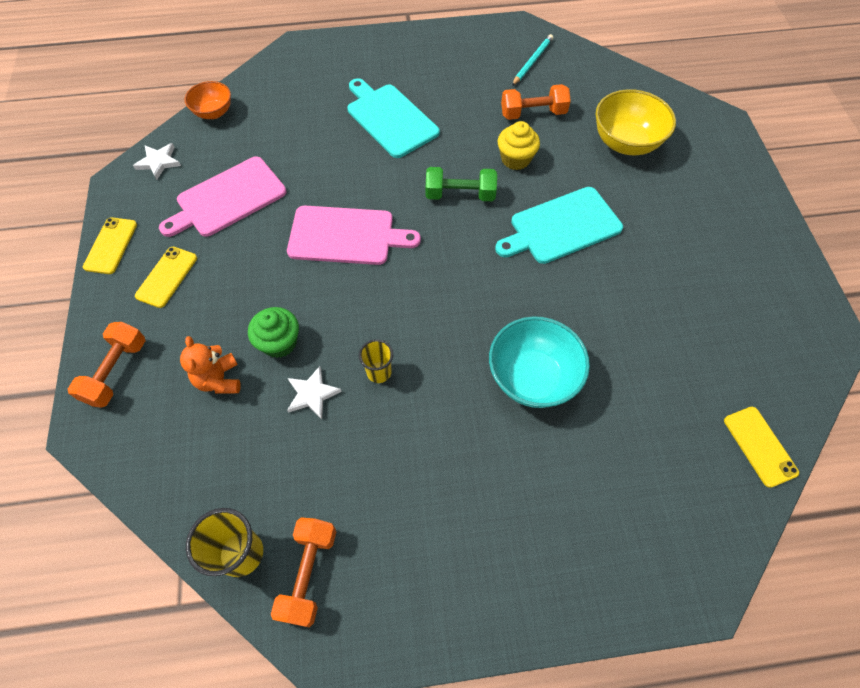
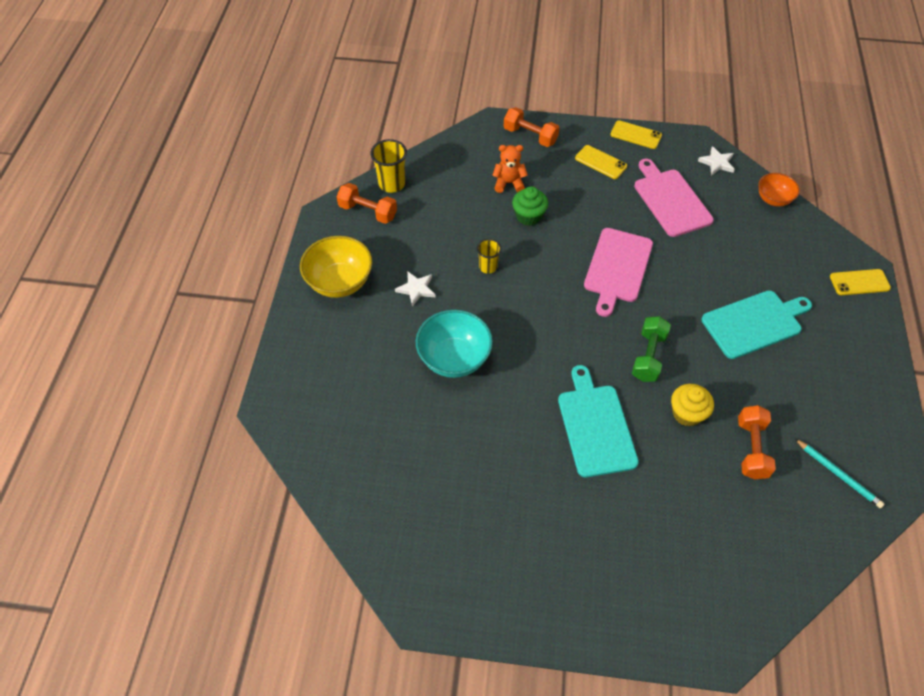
camera: 105 degrees right, 5 degrees down
(312, 394) = (483, 228): white star -> white star (416, 289)
(625, 143) = (697, 525): yellow bowl -> yellow bowl (340, 282)
(759, 446) = (346, 495): yellow phone -> yellow phone (859, 282)

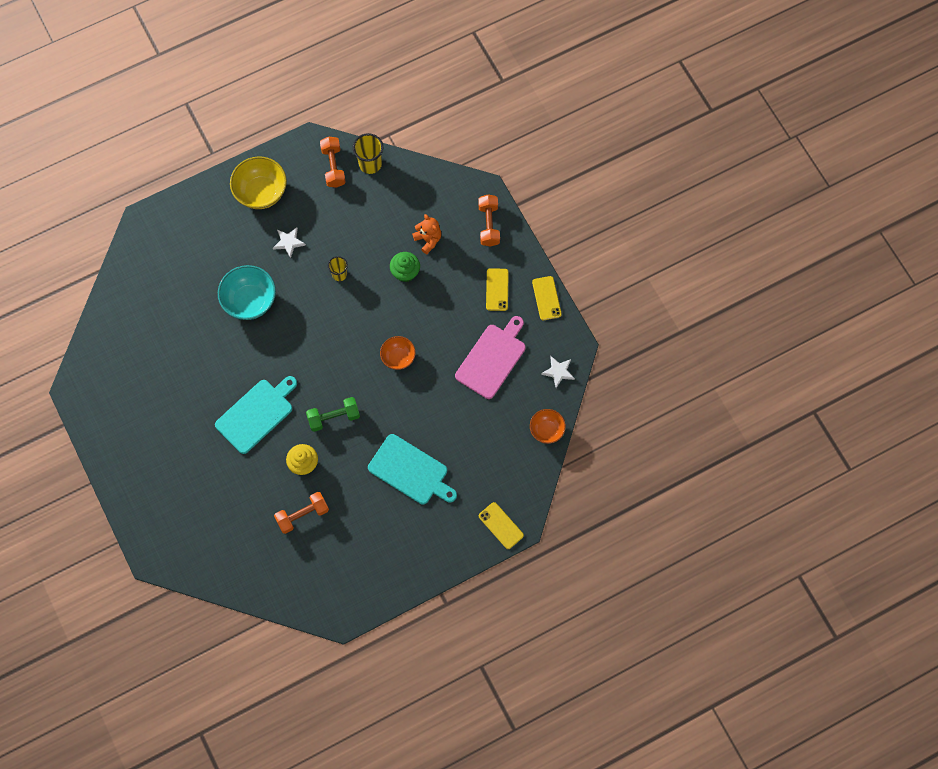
camera: 55 degrees right, 15 degrees up
(617, 268) = (398, 357): pink cutting board -> orange bowl
(838, 474) = (318, 576): turquoise pencil -> none

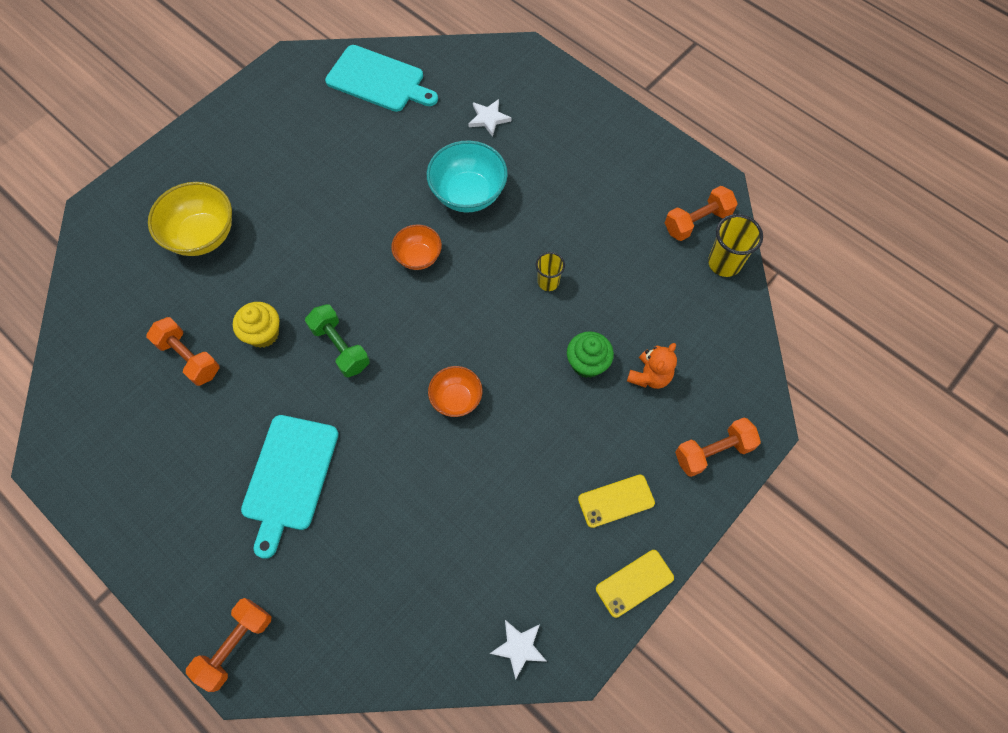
camera: 70 degrees right, 5 degrees down
(256, 414) = (316, 254): turquoise cutting board -> turquoise cutting board (378, 80)
(261, 192) = (620, 155): yellow bowl -> yellow bowl (202, 235)
(288, 242) = (567, 208): white star -> white star (488, 118)
(492, 359) = (502, 533): pink cutting board -> none
(501, 525) = (235, 645): yellow phone -> orange dumbbell
(546, 430) = (414, 663): orange bowl -> orange bowl (418, 257)

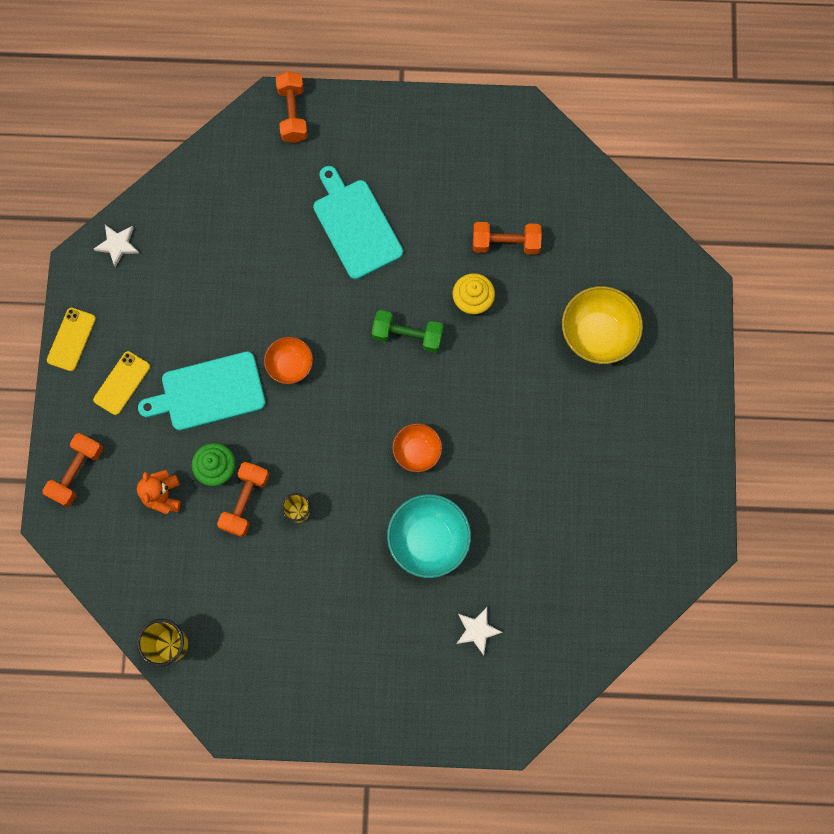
camera: 140 degrees right, 10 degrees up
(378, 80) = (608, 591): turquoise cutting board -> turquoise cutting board (208, 392)
(697, 222) = (220, 669): orange dumbbell -> orange dumbbell (245, 501)

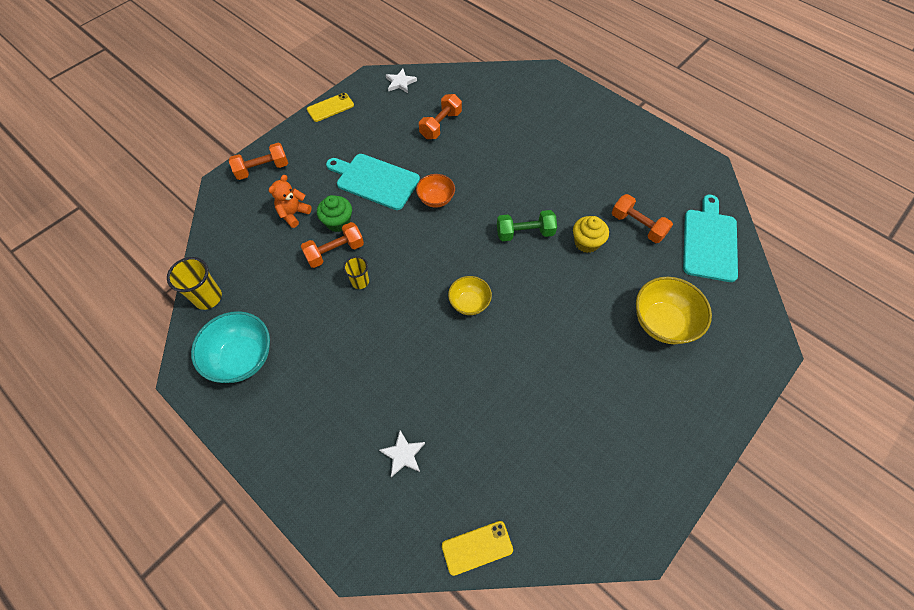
camera: 40 degrees right, 15 degrees down
(122, 383) = (333, 144): yellow phone -> yellow phone (477, 548)
(293, 114) = (558, 83): orange dumbbell -> orange dumbbell (441, 125)
(355, 225) = (545, 156): turquoise cutting board -> turquoise cutting board (709, 242)
(407, 335) = (525, 233): green dumbbell -> green dumbbell turned 60 degrees counterclockwise
(417, 451) = (469, 303): orange bowl -> yellow bowl
(428, 540) = (426, 364): turquoise bowl -> turquoise bowl (242, 358)

